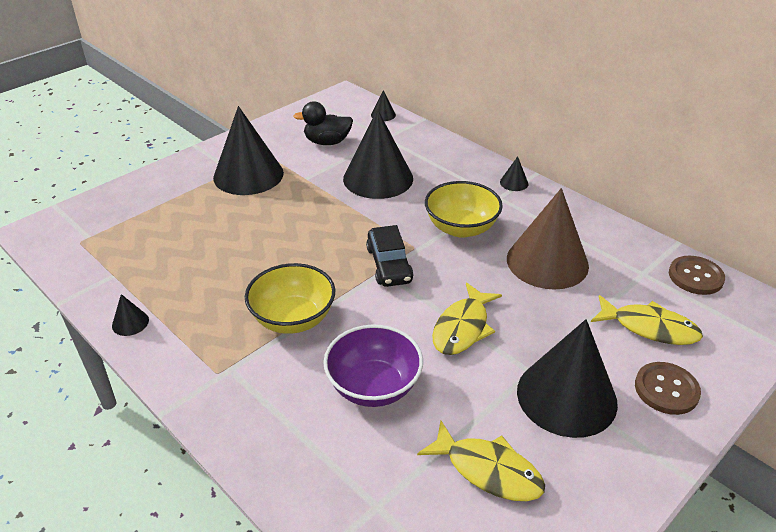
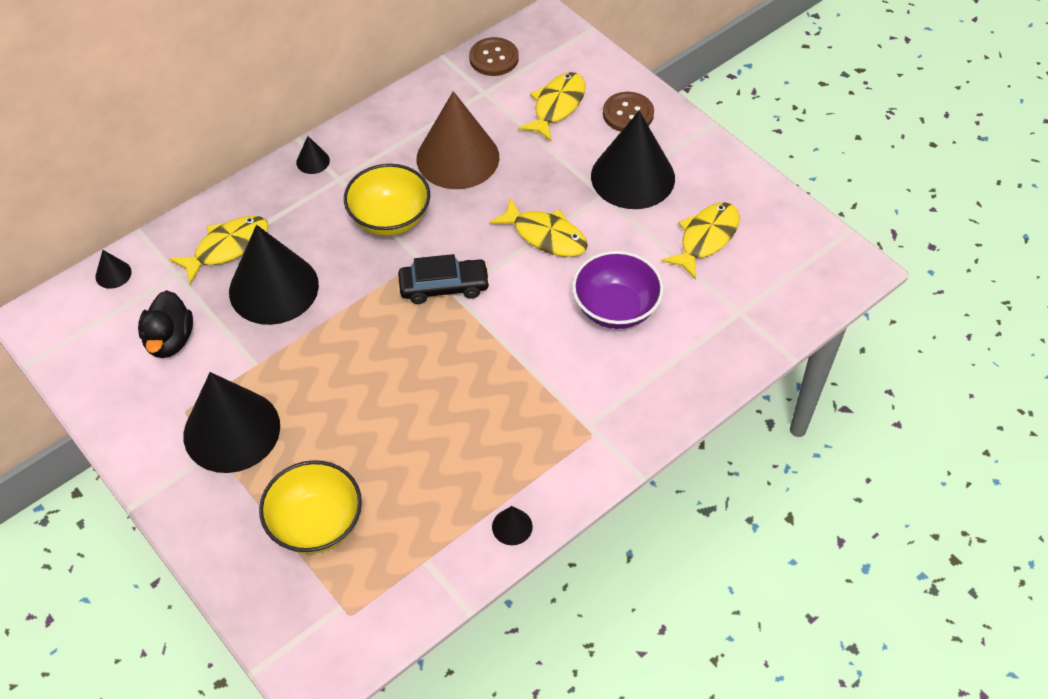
camera: 85 degrees left, 15 degrees up
(293, 319) = (520, 372): yellow bowl -> yellow bowl (316, 524)
(414, 154) = (227, 248): none -> yellow fish

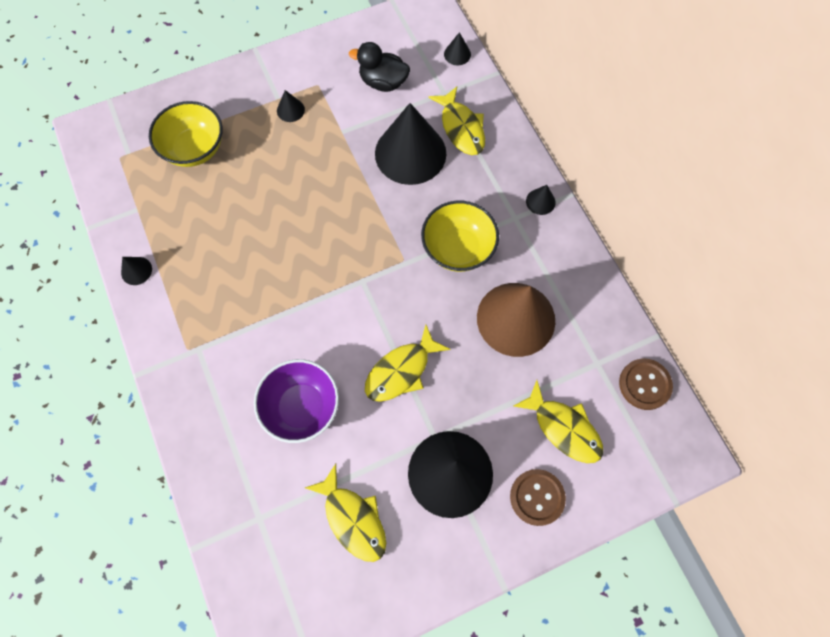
camera: 105 degrees right, 15 degrees up
(231, 430) = (290, 110): black cone -> black cone, size x0.40
(444, 287) = (371, 274): black car -> none

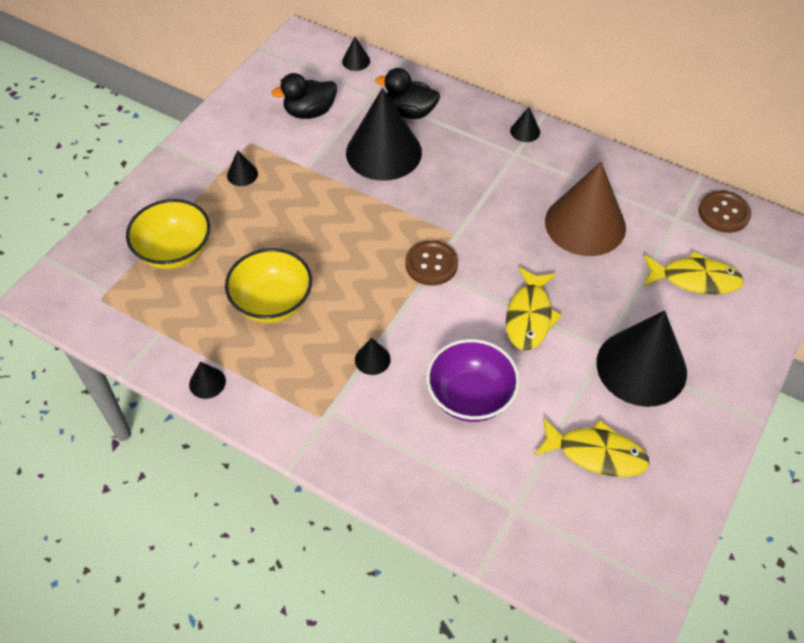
camera: 35 degrees left, 15 degrees down
(258, 328) = (372, 359): none -> black cone
(458, 248) = (490, 200): yellow bowl -> yellow bowl (272, 303)
(461, 128) = (410, 112): yellow fish -> black duck
(537, 497) = (723, 340): brown button -> brown button (431, 264)

